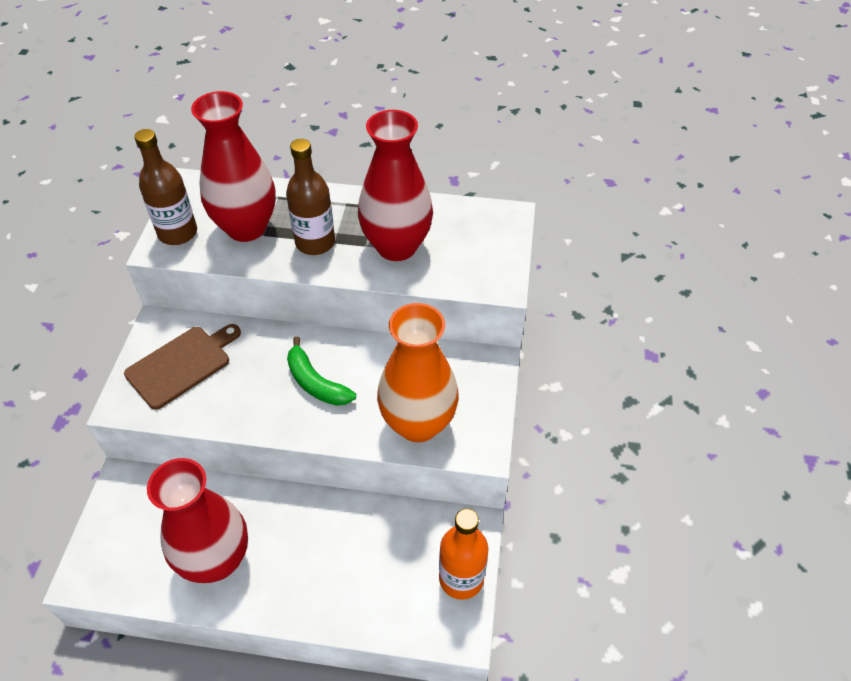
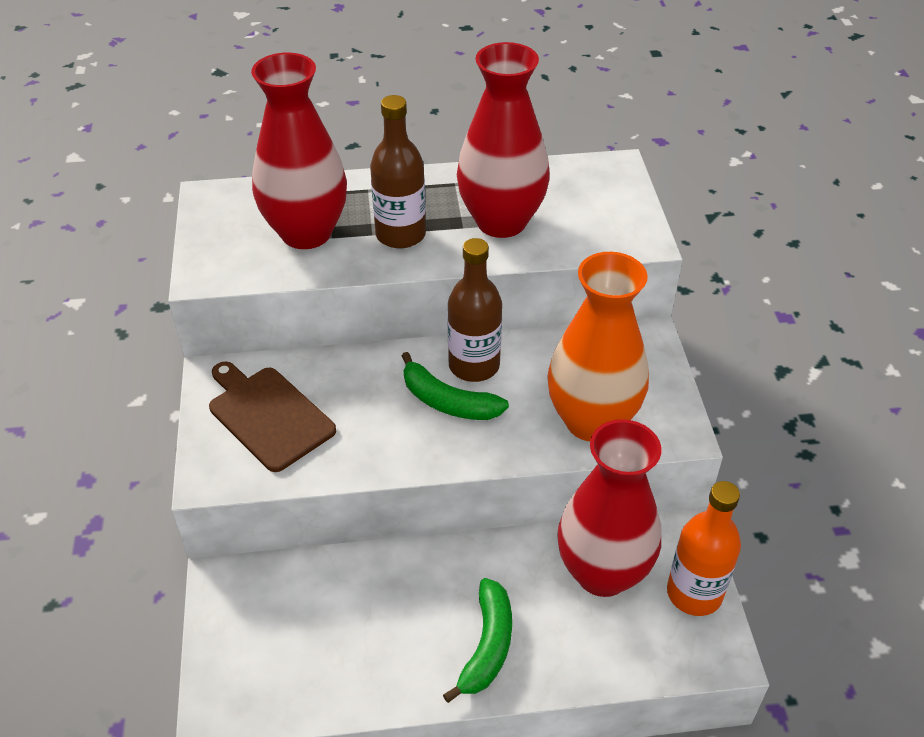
camera: 15 degrees left, 5 degrees down
(178, 233) = (220, 254): brown bottle -> brown bottle (474, 365)
(182, 364) = (268, 415): brown cutting board -> brown cutting board turned 75 degrees counterclockwise
(216, 560) = (386, 645): red vase -> red vase (602, 572)
(288, 580) = (487, 646): none -> green banana

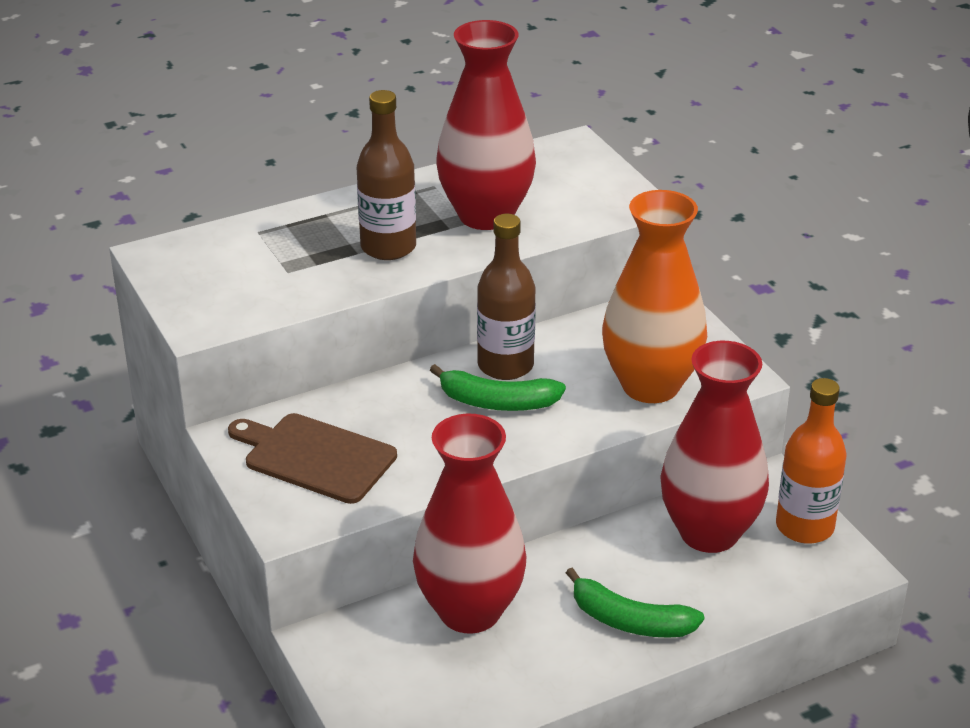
camera: 20 degrees left, 10 degrees down
(306, 233) = (286, 265): red vase -> red vase (470, 611)
(487, 646) = (630, 621): green banana -> green banana turned 120 degrees clockwise

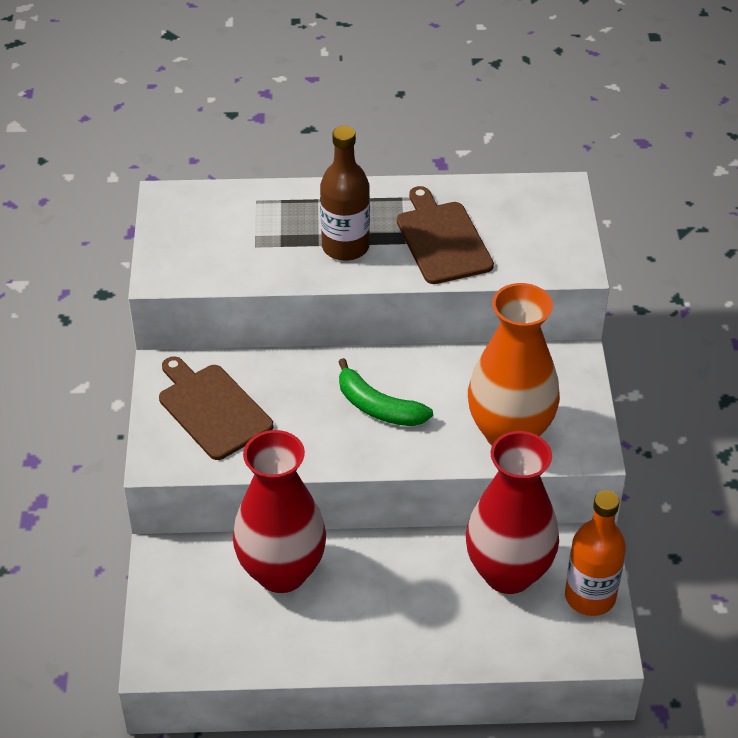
camera: 25 degrees right, 10 degrees up
(486, 215) = (442, 239): red vase -> brown cutting board
(505, 365) = (406, 375): brown bottle -> none
(630, 621) = (396, 627): green banana -> none

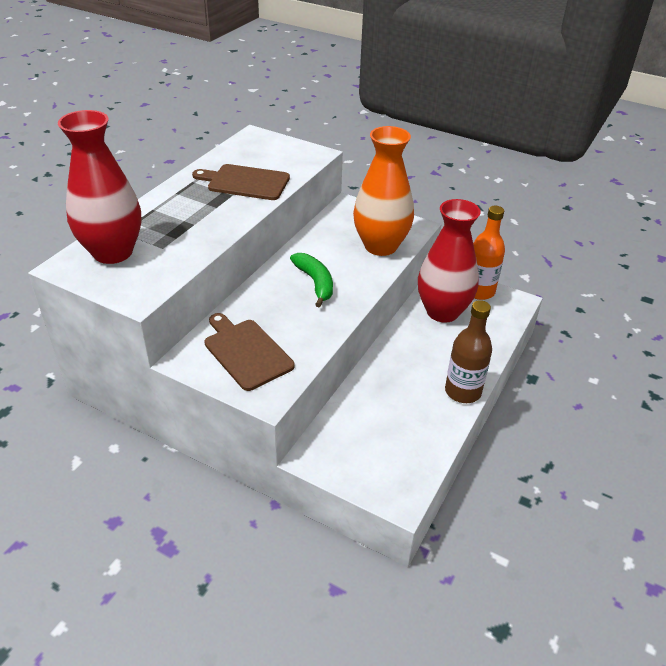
camera: 60 degrees left, 5 degrees down
(212, 409) = (246, 352): brown cutting board -> brown cutting board turned 60 degrees clockwise
(281, 572) = (372, 402): red vase -> red vase (113, 252)
(345, 247) = (208, 215): brown bottle -> brown bottle (463, 391)
(378, 407) = (315, 283): green banana -> green banana turned 90 degrees counterclockwise

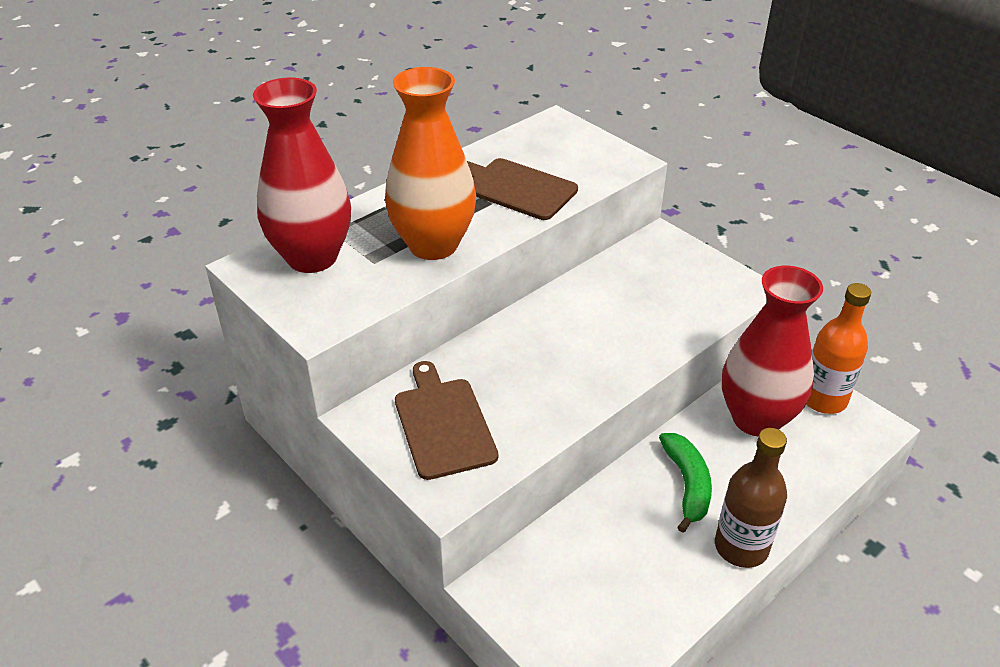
camera: 20 degrees right, 0 degrees up
(315, 283) = (572, 344): green banana -> green banana (687, 485)
(380, 246) = (684, 308): orange vase -> orange vase (433, 245)

